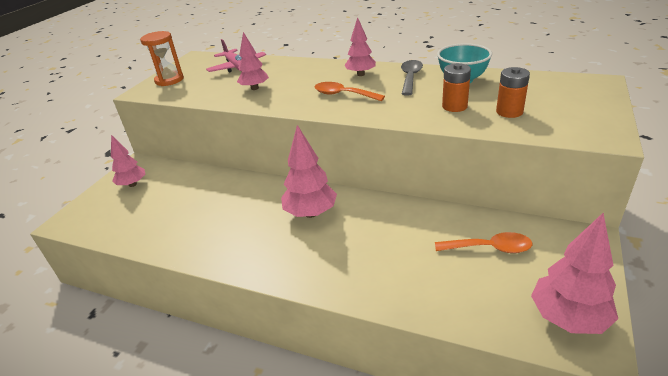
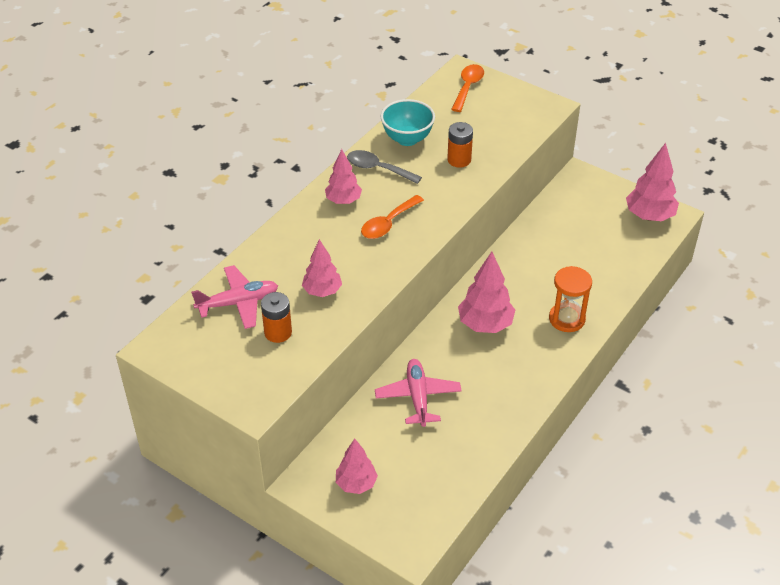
camera: 80 degrees left, 10 degrees up
(169, 80) = (232, 376): orange hourglass -> orange hourglass (567, 319)
(218, 194) = (418, 397): none -> pink plane
(489, 248) = (573, 227): orange spoon -> orange spoon (468, 87)
(509, 112) = (486, 134): orange battery -> orange battery (278, 332)

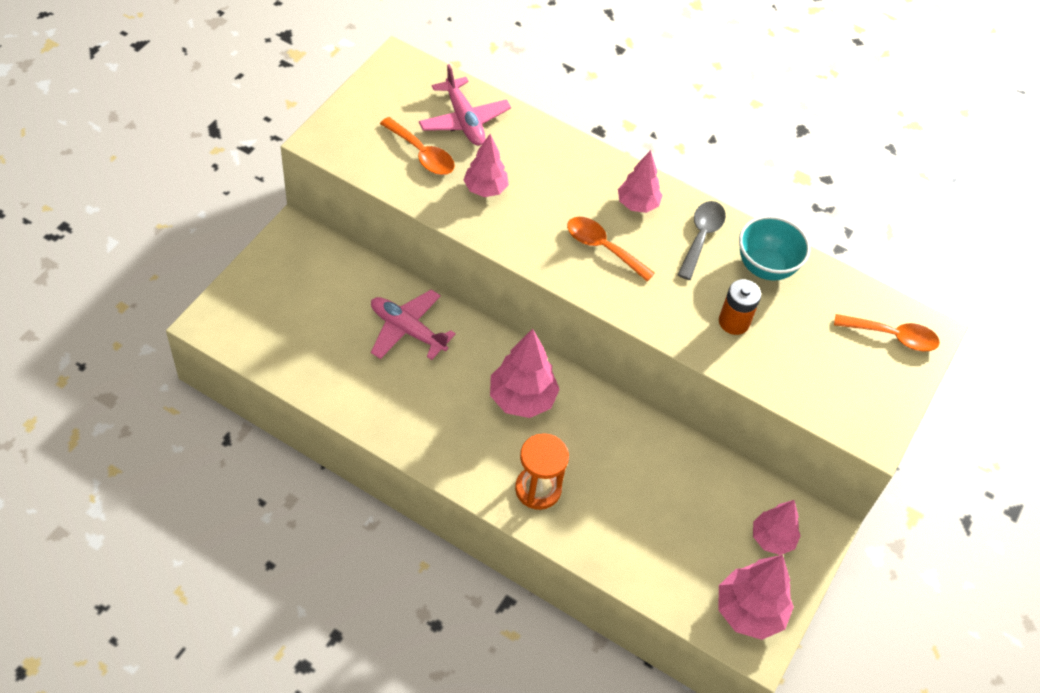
camera: 80 degrees right, 10 degrees up
(278, 332) = (422, 154): orange battery -> orange spoon
(356, 484) = (291, 276): pink tree -> pink tree (772, 539)
(418, 397) = (407, 330): pink plane -> pink plane turned 135 degrees counterclockwise

